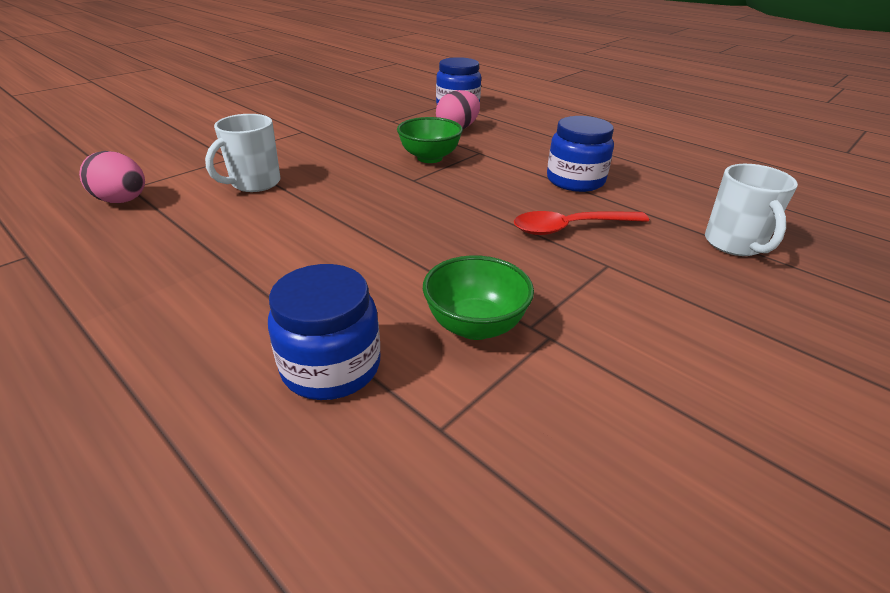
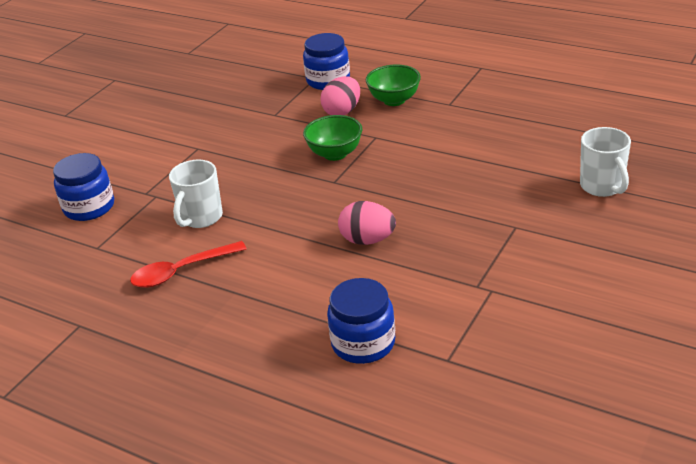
camera: 10 degrees left, 0 degrees up
(123, 201) = (104, 261): pink egg -> pink egg (367, 240)
(475, 325) = (441, 295): green bowl -> green bowl (394, 100)
(571, 228) = (480, 200): red spoon -> red spoon (182, 271)
(575, 180) = (469, 151): blue jar -> blue jar (89, 207)

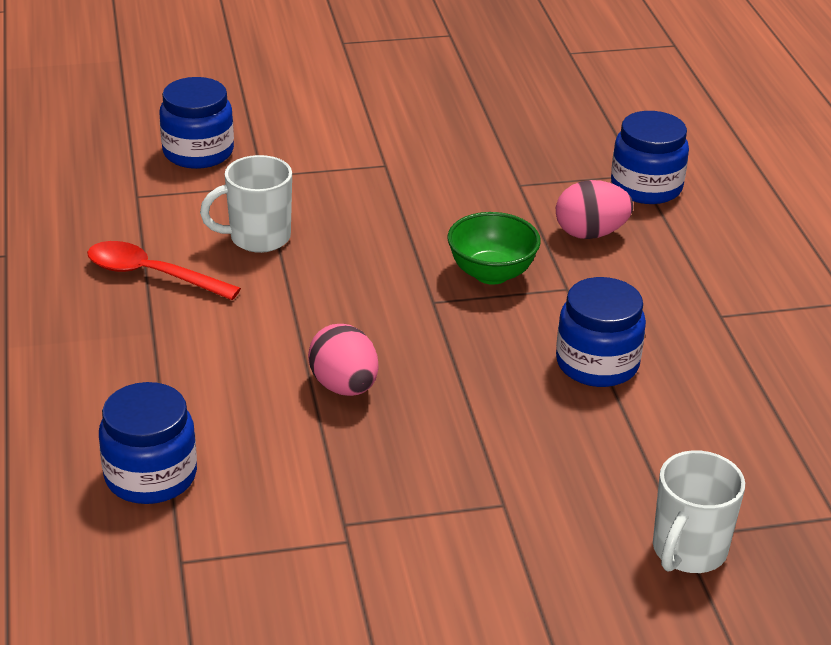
camera: 45 degrees right, 0 degrees up
(394, 100) = (669, 263): green bowl -> none
(443, 153) = (597, 363): none -> blue jar

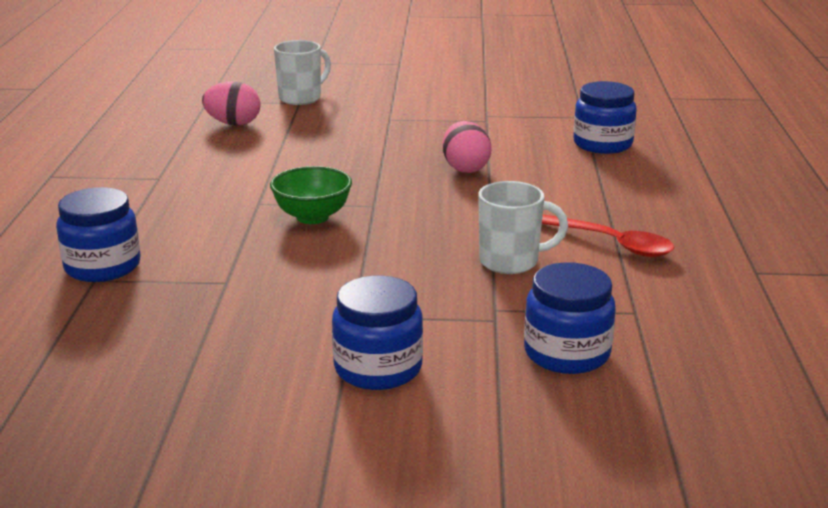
camera: 165 degrees left, 10 degrees down
(590, 233) = (199, 235): pink egg -> pink egg (233, 124)
(597, 363) = (278, 163): blue jar -> blue jar (378, 368)

